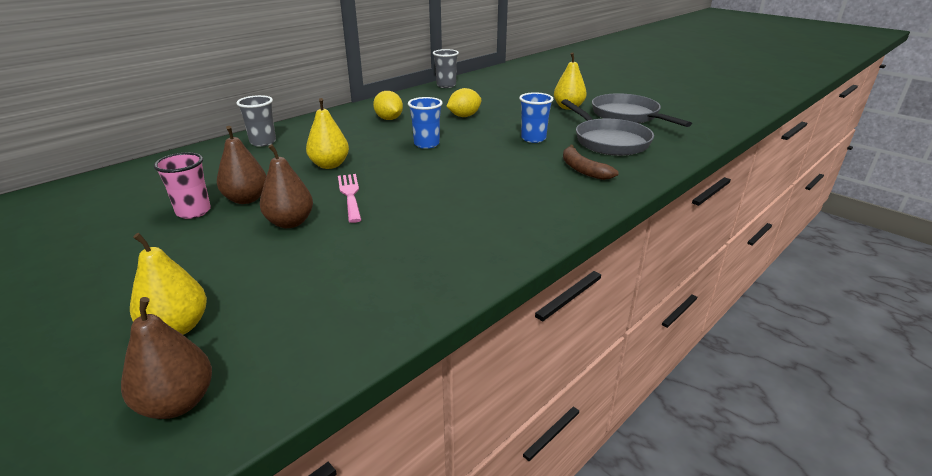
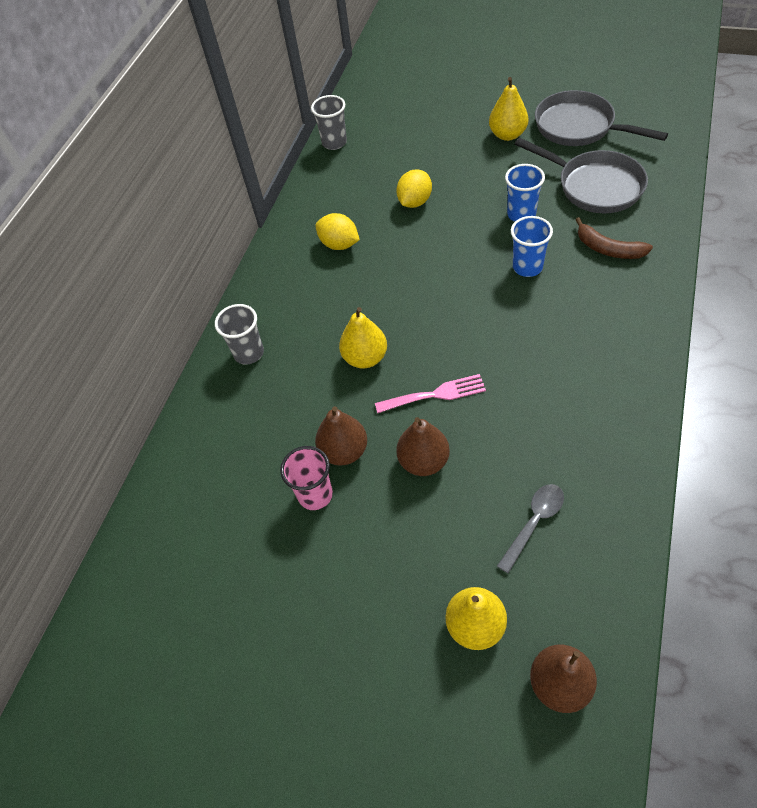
camera: 20 degrees left, 25 degrees up
(319, 286) = (534, 523): none -> grey spoon
(350, 195) = (435, 394): pink fork -> pink fork turned 120 degrees clockwise
(426, 144) = (425, 274): blue cup -> blue cup (527, 267)

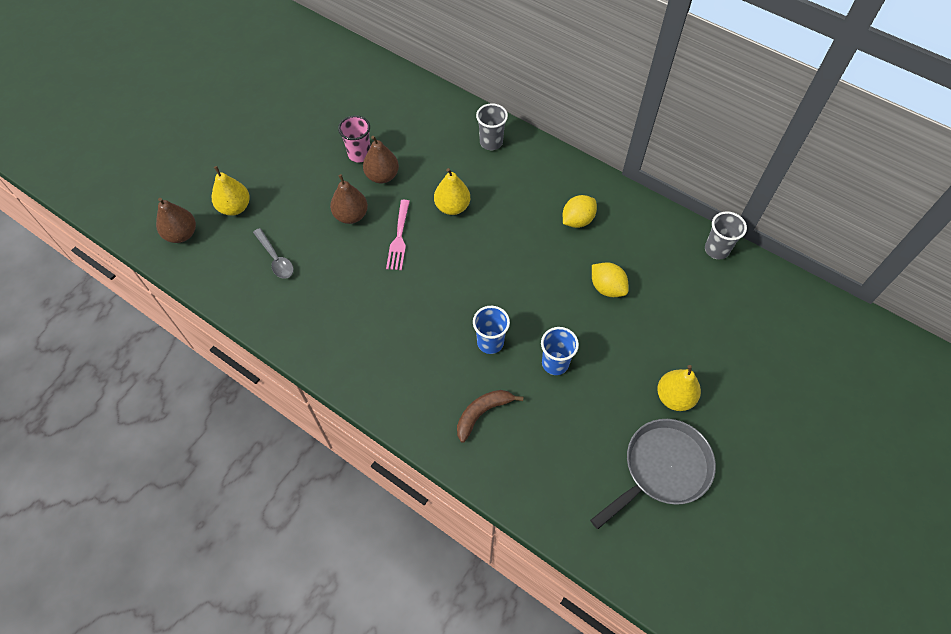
camera: 100 degrees right, 5 degrees up
(595, 186) = (566, 441): grey pan -> none

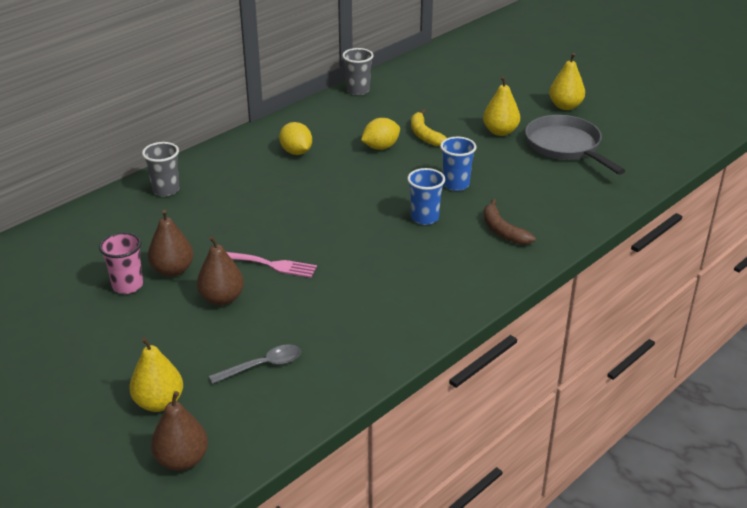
camera: 80 degrees left, 25 degrees down
(452, 207) = (244, 224): yellow pear -> yellow pear (565, 106)
(643, 324) = (425, 135): none -> yellow banana

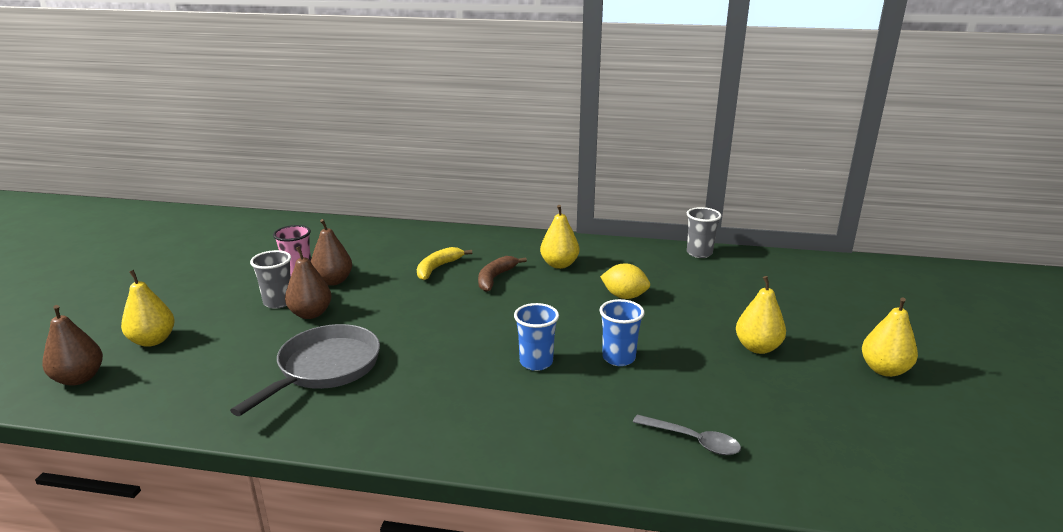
camera: 55 degrees right, 10 degrees down
(166, 190) = (437, 240): grey cup -> grey cup (278, 302)
(262, 366) = (227, 366): grey spoon -> grey spoon (693, 440)
(272, 265) = (378, 316): pink fork -> none
(296, 152) = (559, 264): yellow lemon -> yellow pear
(425, 135) = (680, 309): yellow banana -> yellow banana (438, 268)
(503, 231) = (570, 419): brown banana -> brown banana (495, 278)
(565, 147) = (800, 401): grey pan -> grey pan (325, 368)

